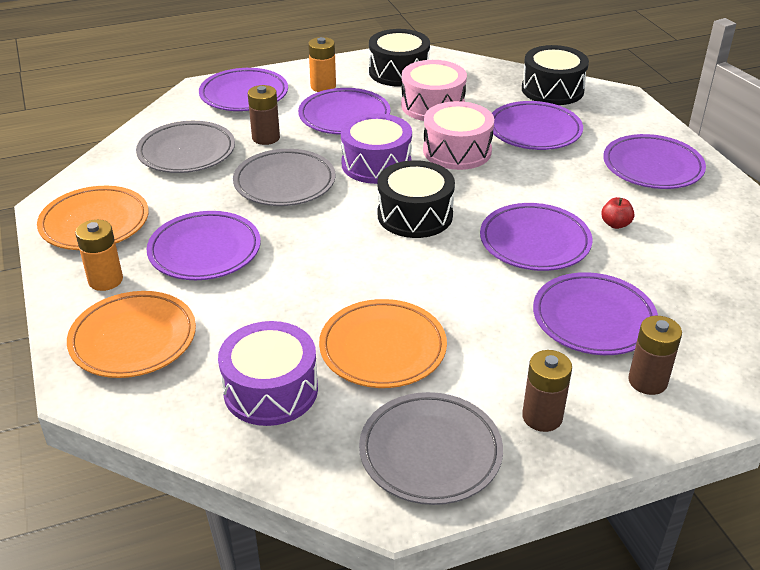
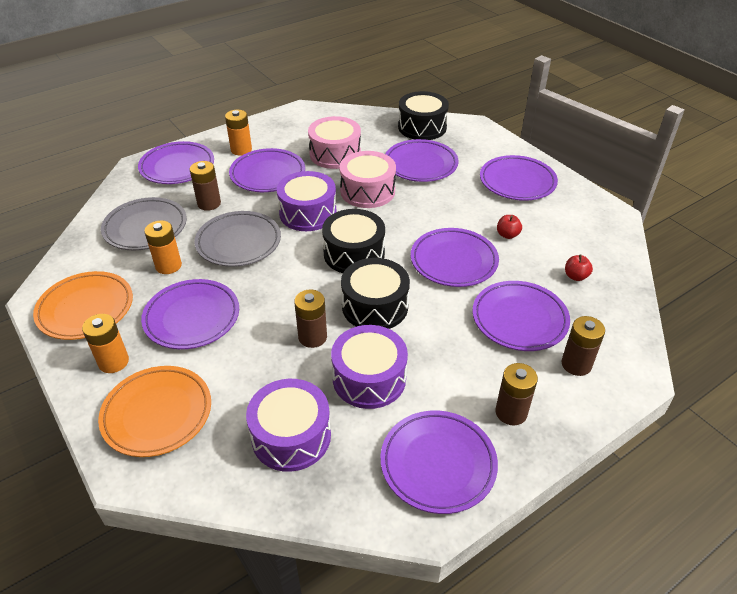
camera: 15 degrees left, 5 degrees up
(198, 194) = (168, 266): none -> orange battery
(333, 294) = (312, 337): none -> brown battery
(383, 348) = (369, 378): orange plate -> purple drum
(399, 72) = (298, 128): black drum -> black drum (375, 306)
(430, 453) = (438, 464): grey plate -> purple plate
(687, 284) = (575, 276): none -> red apple

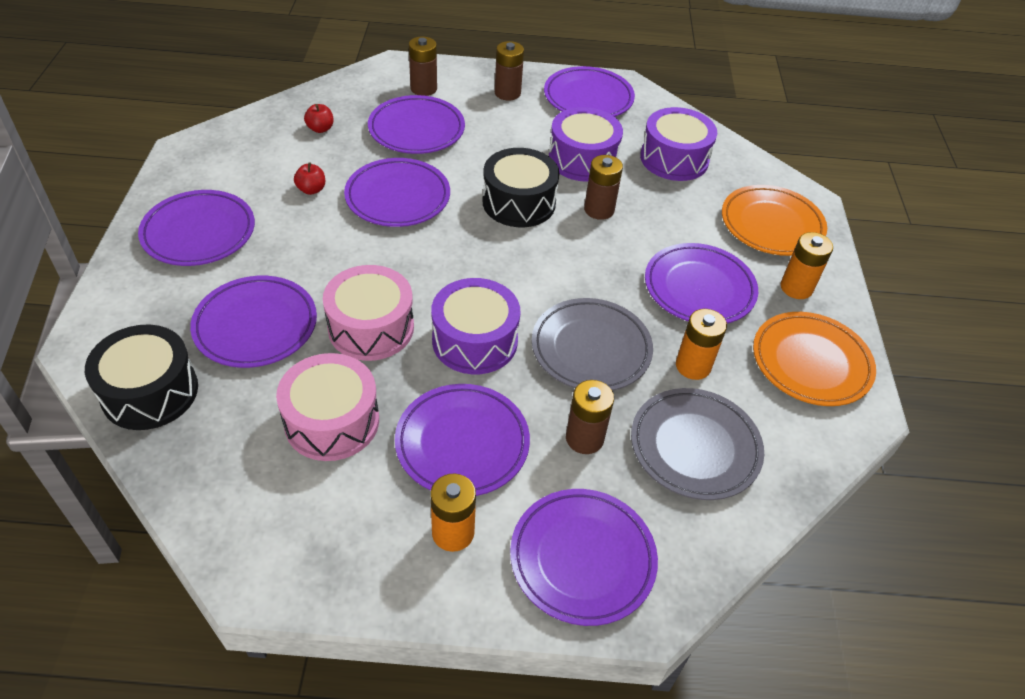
camera: 145 degrees left, 5 degrees up
(354, 253) = (480, 260): black drum -> none

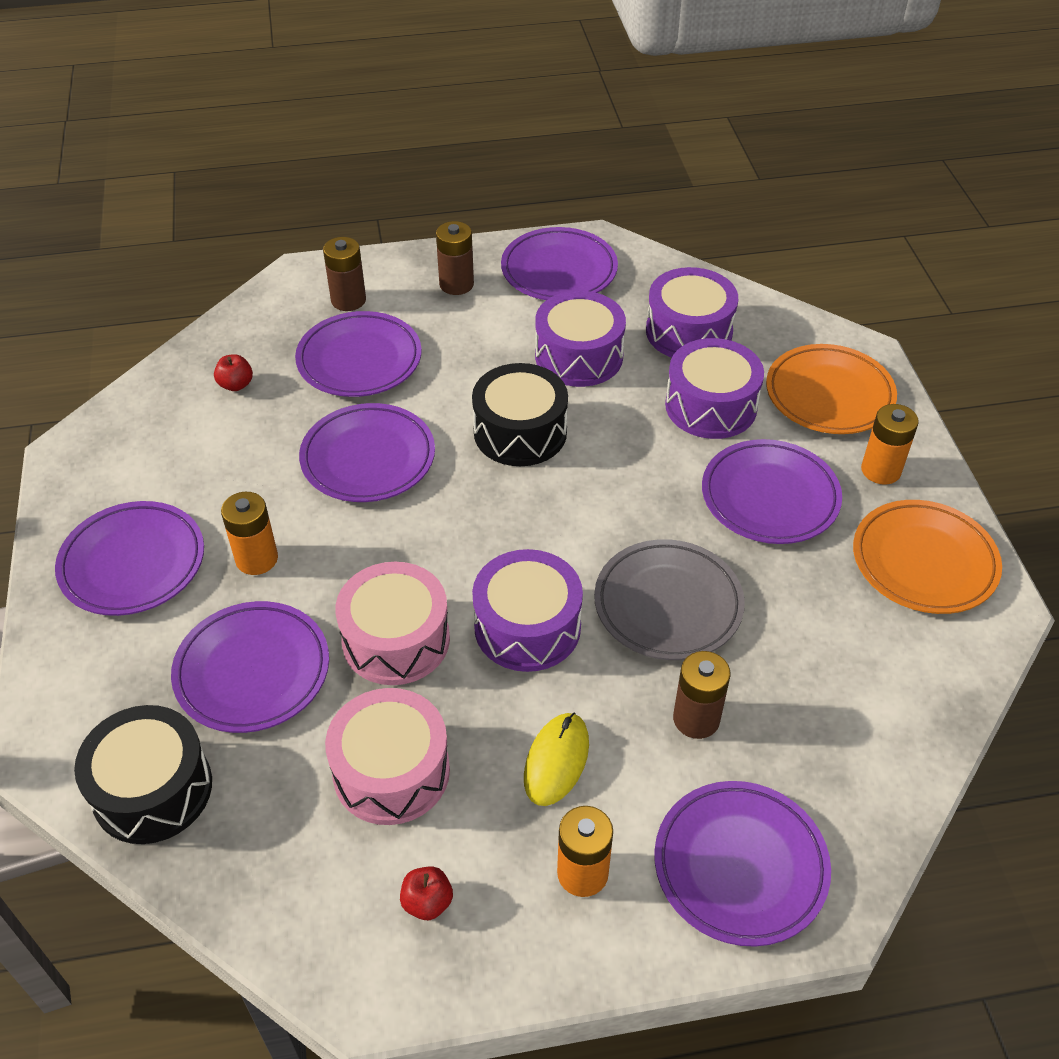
camera: 10 degrees left, 0 degrees up
(311, 189) = (255, 472): red apple -> red apple (427, 902)
(462, 443) = (556, 761): purple plate -> yellow mouse
(599, 210) = (620, 420): brown battery -> none
(674, 214) = (711, 406): none -> purple drum
(693, 366) = (792, 598): orange battery -> orange battery (256, 559)
(695, 447) = (824, 698): grey plate -> none

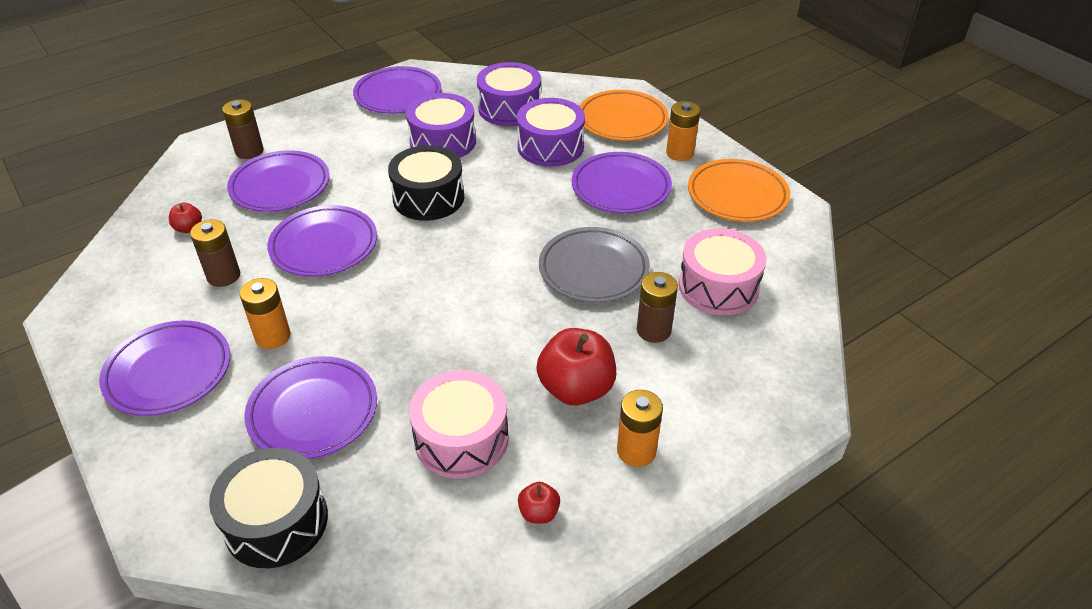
camera: 25 degrees left, 5 degrees down
(396, 640) = (414, 353): pink drum -> pink drum (718, 287)
(456, 284) = (327, 121): brown battery -> brown battery (223, 276)
(527, 627) = (505, 314): purple drum -> none
(556, 761) = (576, 388): yellow mouse -> red apple
(740, 866) = (735, 406): purple plate -> none

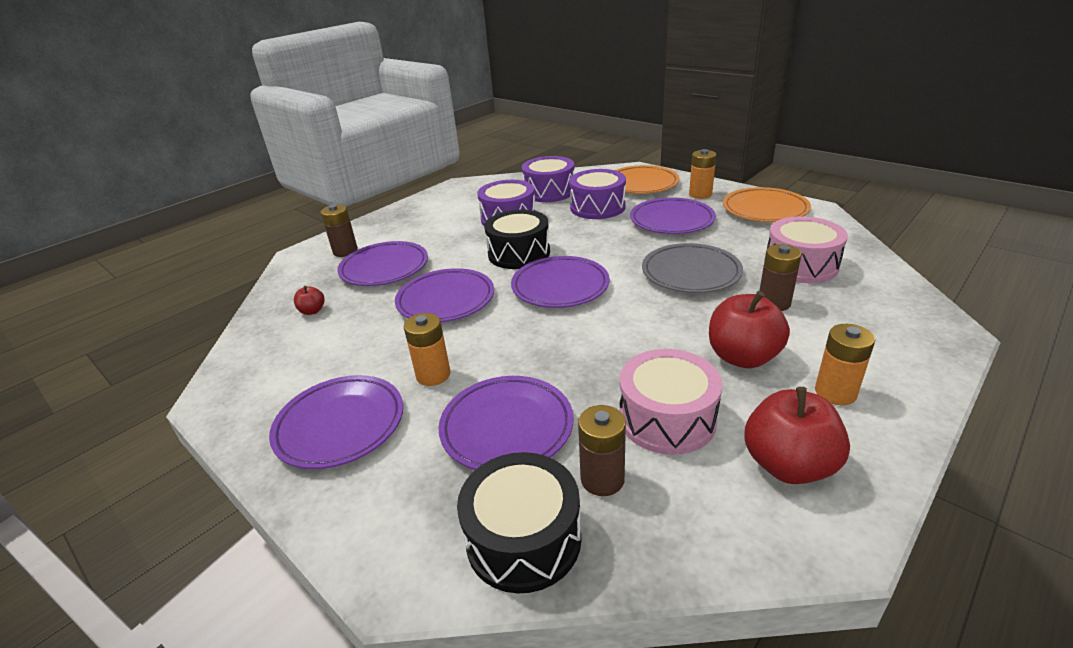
camera: 10 degrees left, 10 degrees down
(223, 276) = (362, 339): brown battery -> brown battery (602, 479)
(398, 95) = (454, 198): purple plate -> purple plate (560, 287)
(539, 513) = (788, 465): red apple -> red apple, size x2.09

